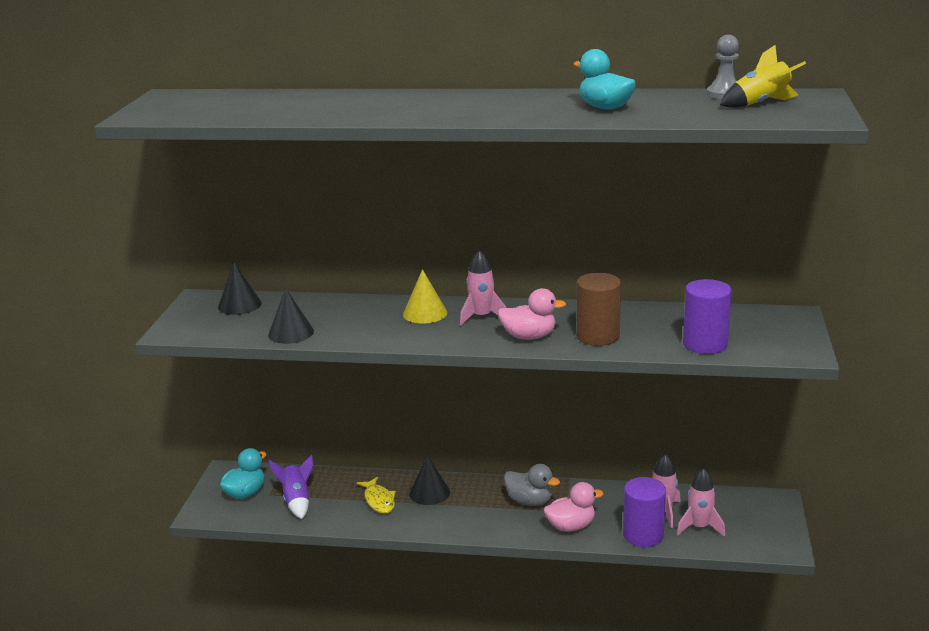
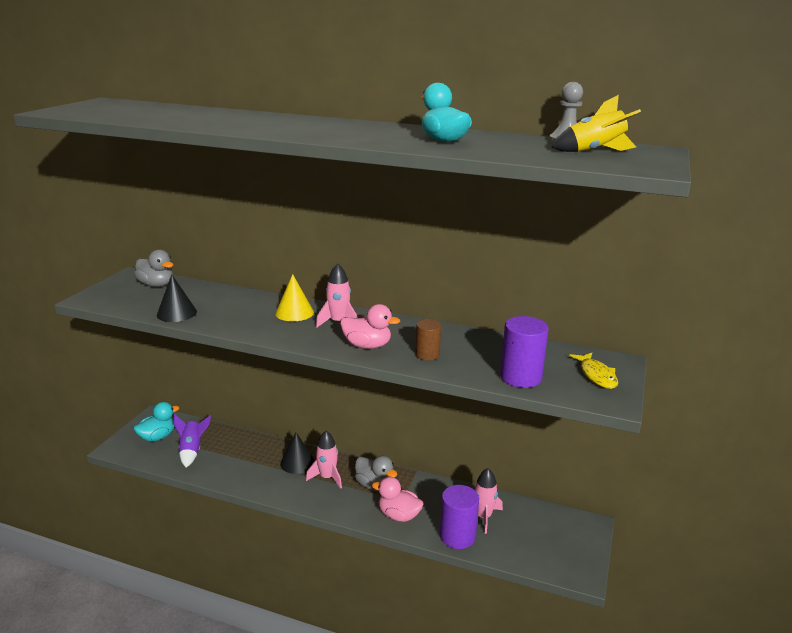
camera: 10 degrees right, 0 degrees up
(239, 305) = (156, 285): black cone -> grey duck
(379, 500) = (254, 462): yellow fish -> yellow fish (596, 375)
(571, 526) = (398, 515): pink duck -> pink duck turned 150 degrees counterclockwise
(598, 336) = (427, 354): brown cylinder -> brown cylinder, size x0.61
(699, 527) = (510, 538): pink rocket -> pink rocket (327, 477)

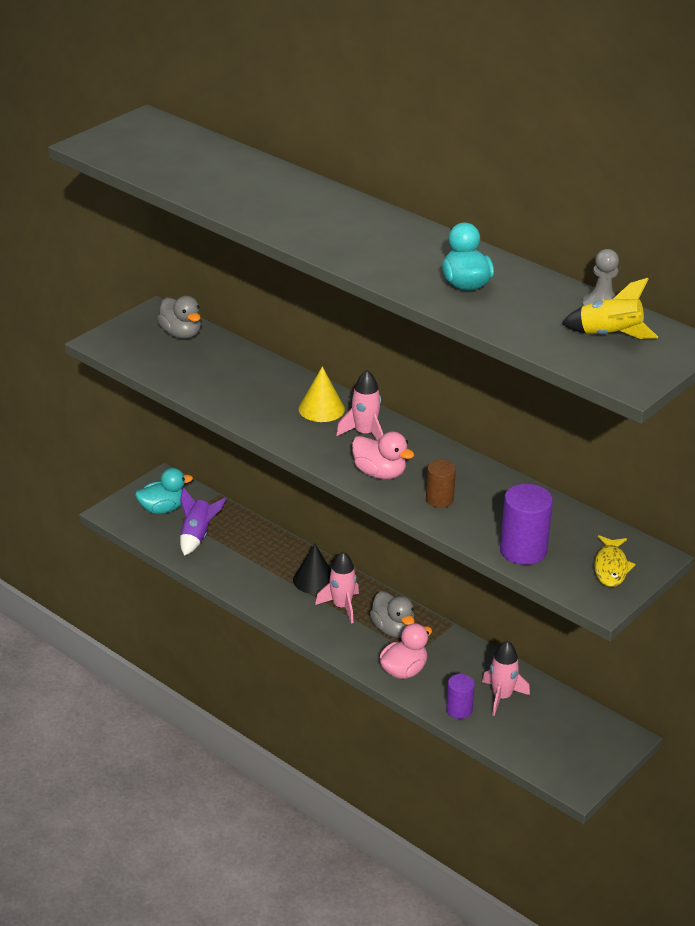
camera: 20 degrees right, 10 degrees up
(176, 313) = (191, 383): black cone -> none
(398, 515) = (404, 670): pink duck -> pink duck turned 90 degrees clockwise
(457, 536) = (459, 710): purple cylinder -> purple cylinder, size x0.61

